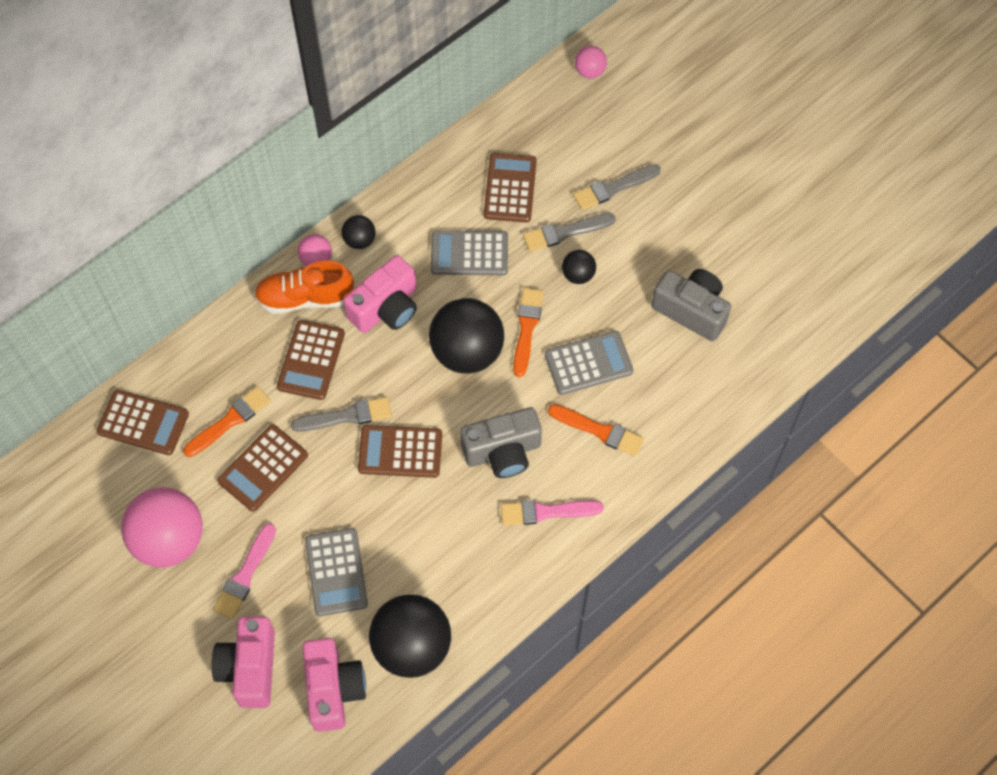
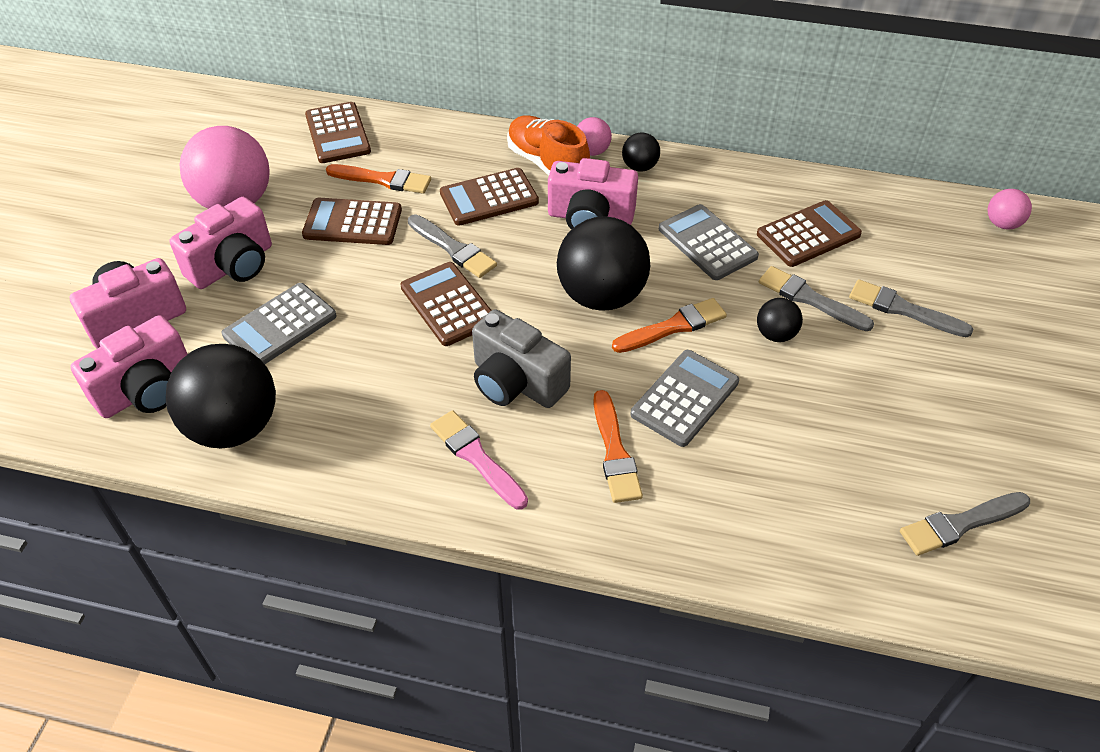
camera: 55 degrees right, 15 degrees down
(245, 575) = (233, 265): pink brush -> pink camera
(588, 363) = (685, 398): grey calculator -> grey calculator turned 90 degrees counterclockwise
(691, 310) = (843, 456): grey camera -> none
(775, 289) = (960, 524): none -> grey brush

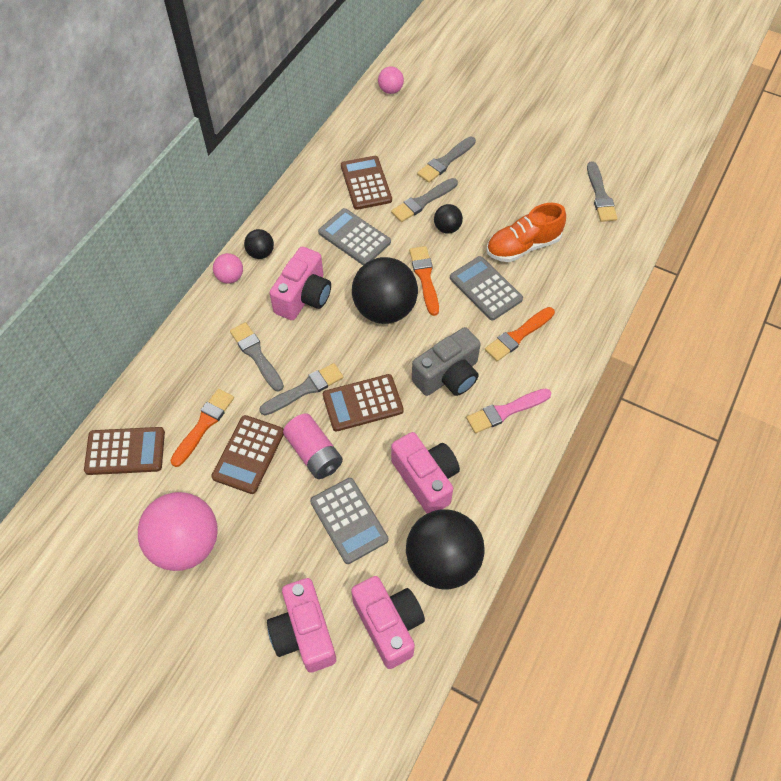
camera: 75 degrees left, 10 degrees up
(233, 265) = (267, 551): pink camera -> pink camera (426, 479)
(365, 276) = (314, 453): none -> pink battery
(489, 198) = (256, 355): brown calculator -> grey brush
(547, 164) = (232, 309): orange shoe -> orange shoe (523, 246)
(614, 452) = (518, 335): orange brush -> orange brush turned 135 degrees clockwise
(707, 243) = (354, 237): grey calculator -> grey calculator turned 60 degrees clockwise

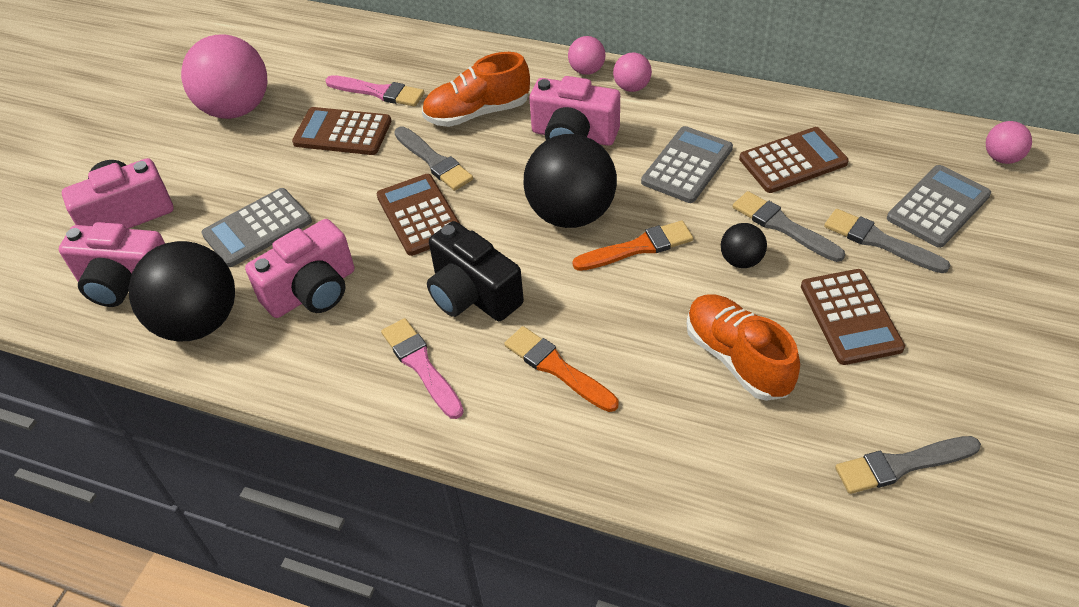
camera: 85 degrees right, 10 degrees down
(125, 451) = (343, 46): brown calculator -> brown calculator (850, 317)
(204, 425) = (378, 92): orange brush -> pink brush
(256, 355) = (477, 113): grey brush -> orange shoe
(261, 253) = (632, 87): black ball -> pink ball
(314, 453) = (346, 184): pink battery -> none
(389, 624) = (125, 283): pink camera -> pink camera turned 45 degrees clockwise
(448, 376) = (472, 294): grey camera -> black camera
(485, 288) = (637, 319): grey calculator -> grey calculator (938, 207)

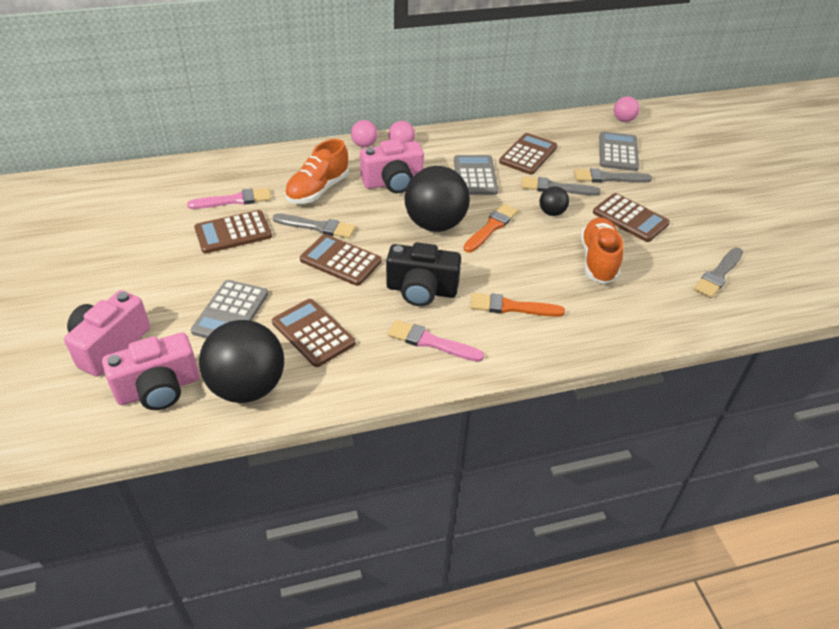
camera: 40 degrees left, 5 degrees down
(236, 109) = (131, 246): pink ball -> none
(312, 291) = (313, 333): pink camera -> brown calculator
(737, 358) = (598, 260): orange shoe -> orange shoe turned 75 degrees clockwise

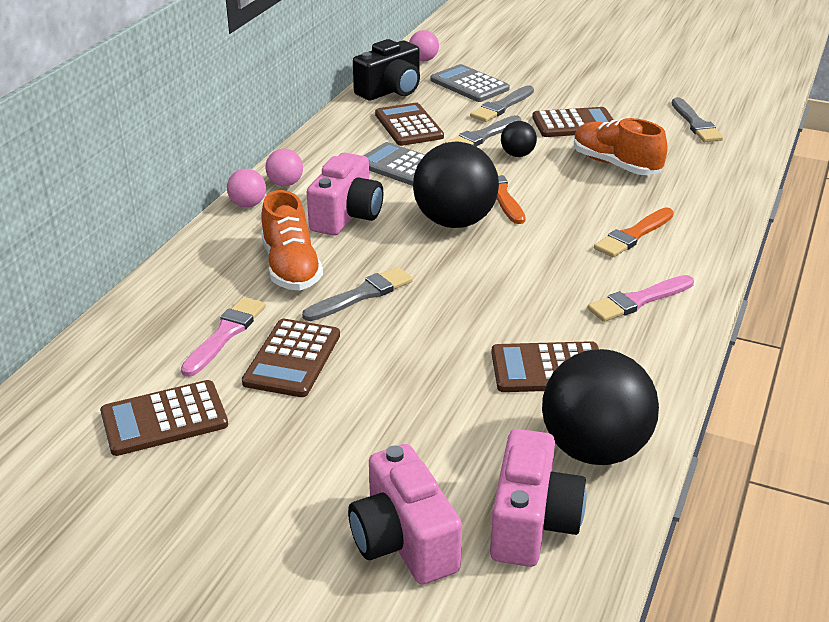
camera: 50 degrees left, 10 degrees down
(230, 312) = (447, 416): grey calculator -> none
(341, 260) = (443, 303): brown calculator -> brown calculator (164, 419)
(421, 290) = (552, 273): black camera -> black camera (391, 91)

